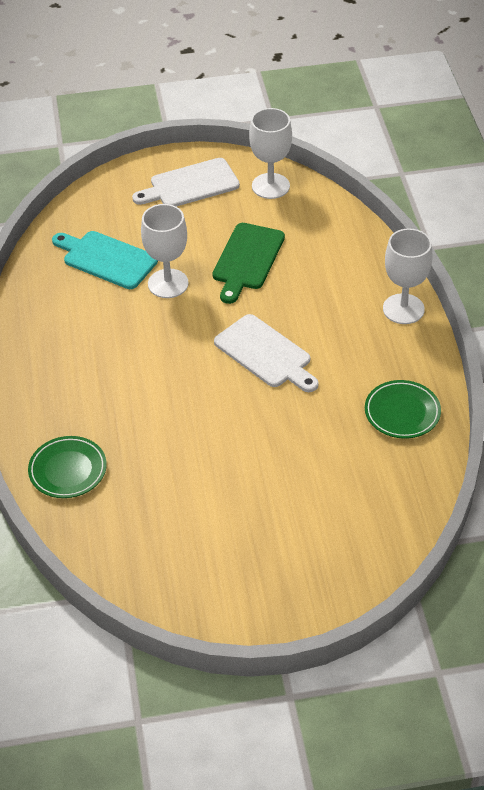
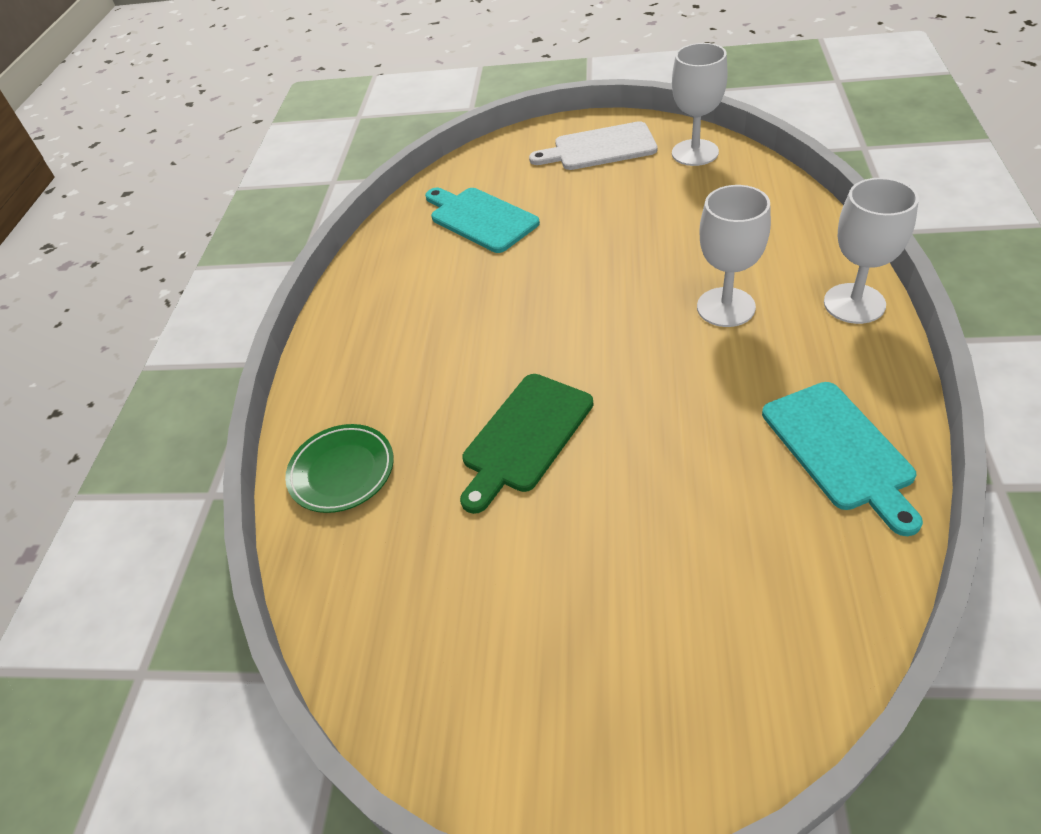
camera: 20 degrees right, 0 degrees up
(168, 283) = (544, 250): white goblet -> white goblet (726, 307)
(247, 259) = (649, 229): green cutting board -> green cutting board (525, 436)
(265, 354) = (648, 344): white cutting board -> none
(402, 412) = (840, 450): green plate -> turquoise cutting board

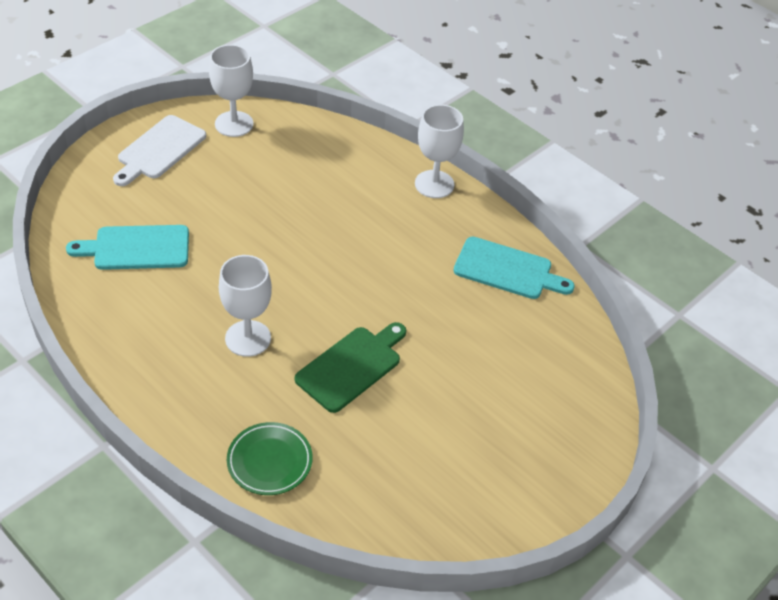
camera: 60 degrees left, 0 degrees up
(525, 436) = (351, 366): green cutting board -> green cutting board turned 120 degrees counterclockwise
(726, 307) = (372, 223): white goblet -> white goblet (248, 338)

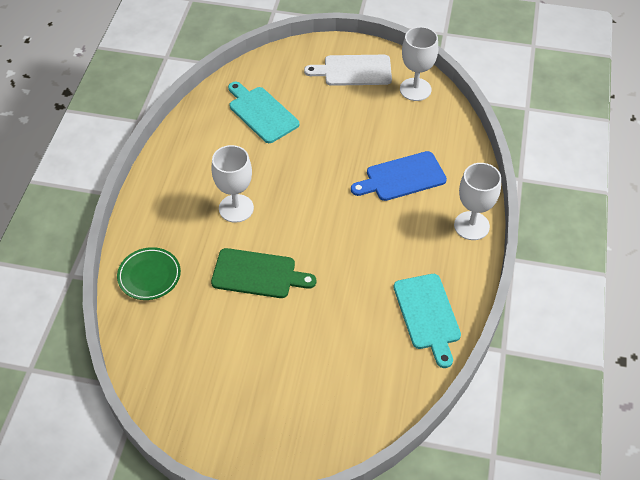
camera: 60 degrees right, 5 degrees up
(333, 195) = (402, 177): none -> blue cutting board

